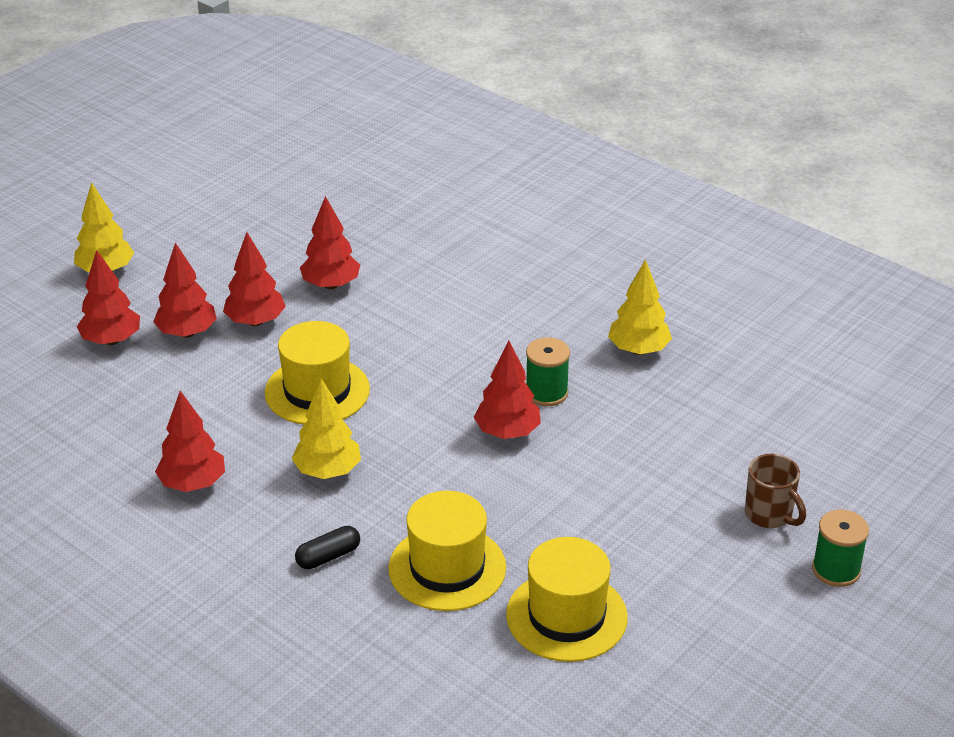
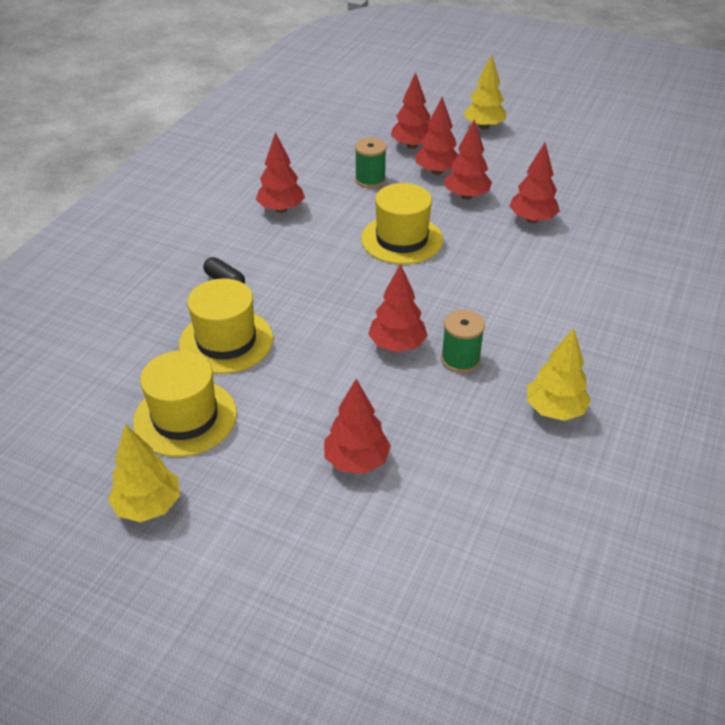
camera: 75 degrees right, 5 degrees up
(328, 471) = (314, 262): yellow tree -> yellow tree (148, 506)
(668, 493) = (356, 461): none -> red tree
(770, 515) = (350, 544): brown mug -> none
(836, 570) = (285, 611): green spool -> green spool (370, 180)

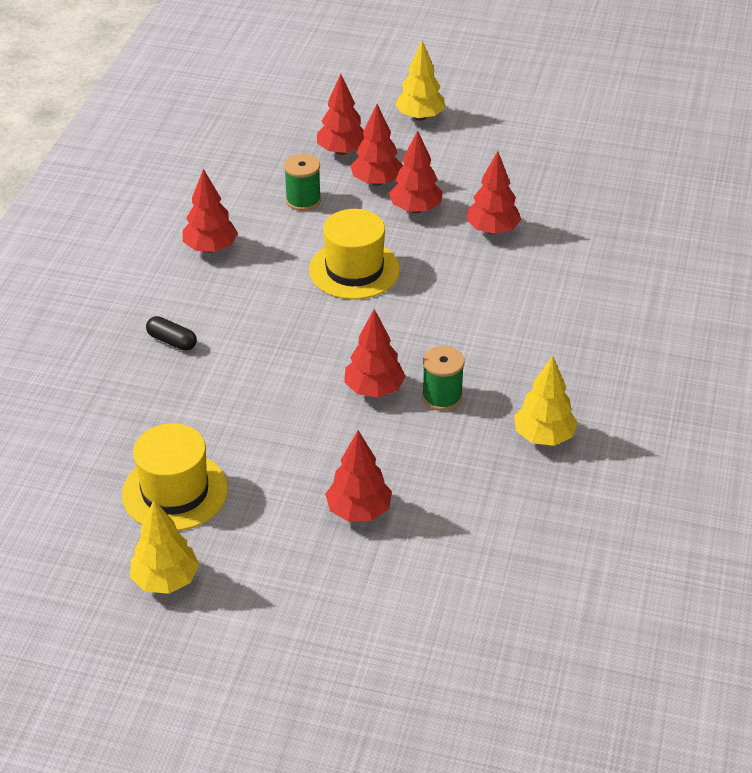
camera: 10 degrees left, 0 degrees up
(226, 341) = (193, 407): yellow hat -> none

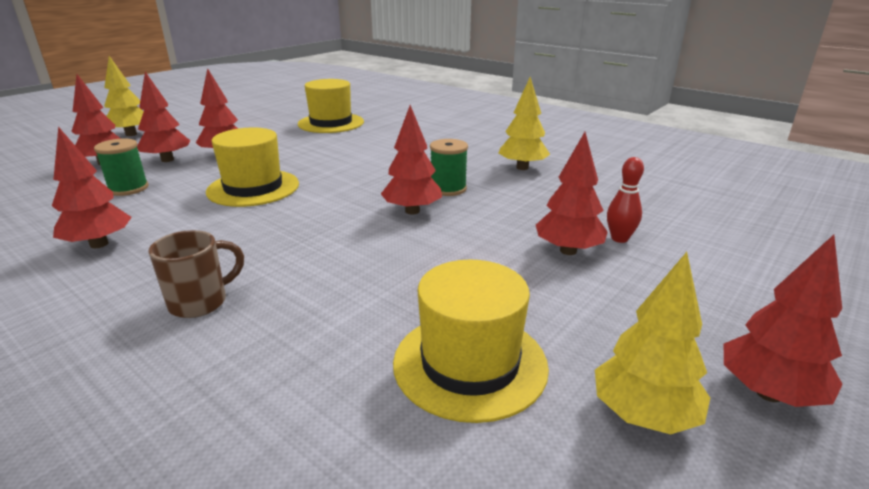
camera: 65 degrees left, 15 degrees down
(172, 341) = (201, 302): black capsule -> brown mug
(405, 542) = (619, 239): none -> red bowling pin
(492, 230) = (290, 140): red tree -> red tree (768, 393)
(573, 232) = (331, 123): none -> yellow hat

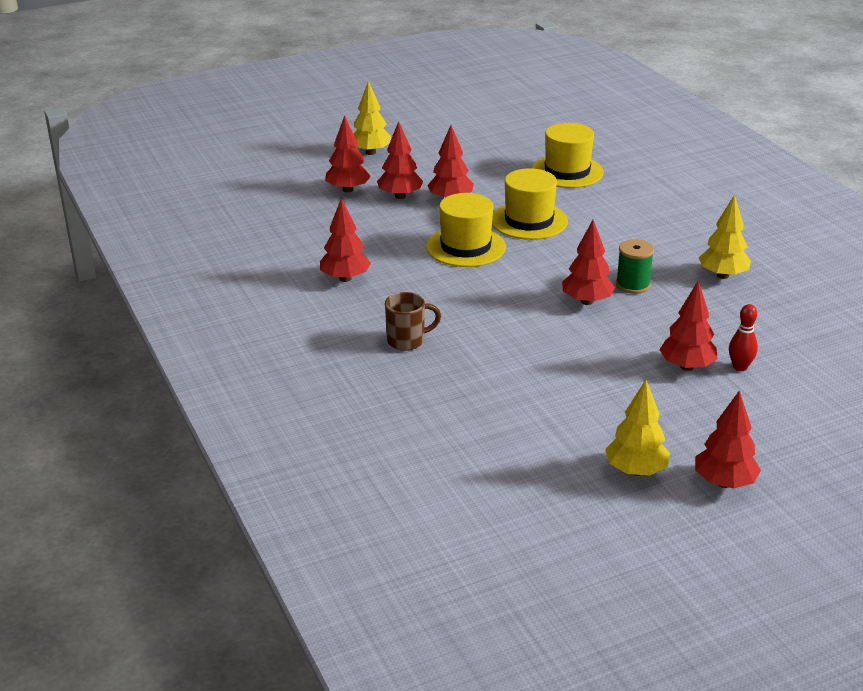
camera: 25 degrees right, 5 degrees up
(128, 188) = (366, 226): green spool -> none
(470, 364) = (556, 420): yellow hat -> yellow hat (529, 221)

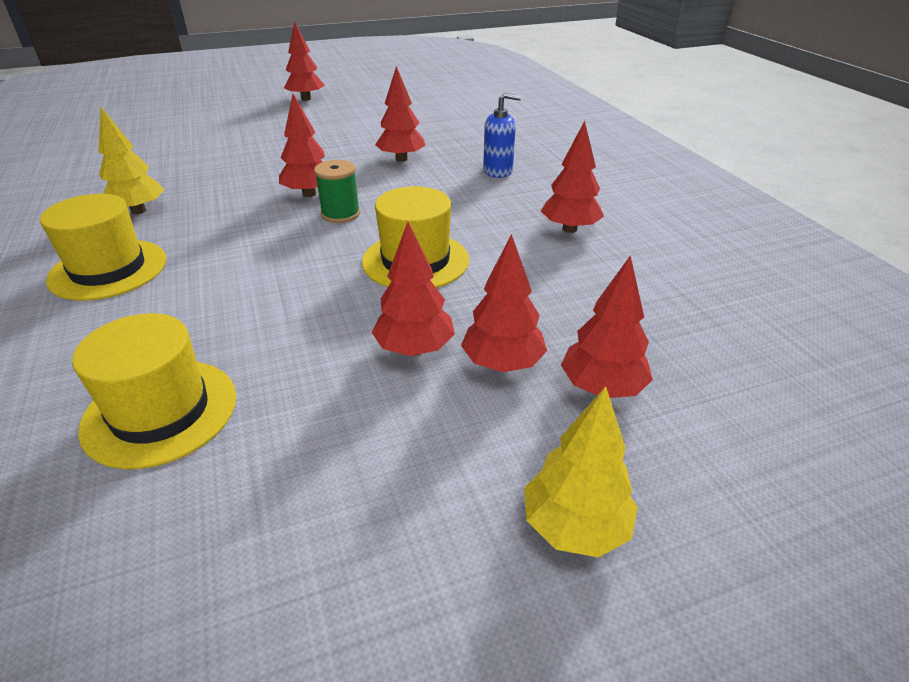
camera: 175 degrees left, 5 degrees up
(407, 341) = (498, 171): brown mug -> blue soap dispenser
(529, 221) = (308, 297): yellow hat -> yellow hat (108, 269)
(633, 285) = (246, 206): green spool -> green spool (340, 214)
(636, 471) = (355, 104): yellow tree -> none
(687, 366) = (267, 146): red tree -> red tree (401, 159)
(740, 367) = (225, 144): red bowling pin -> none

